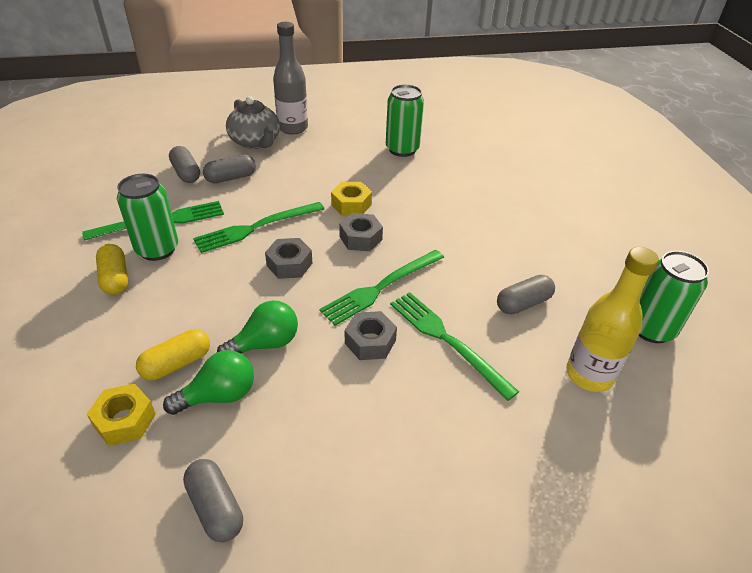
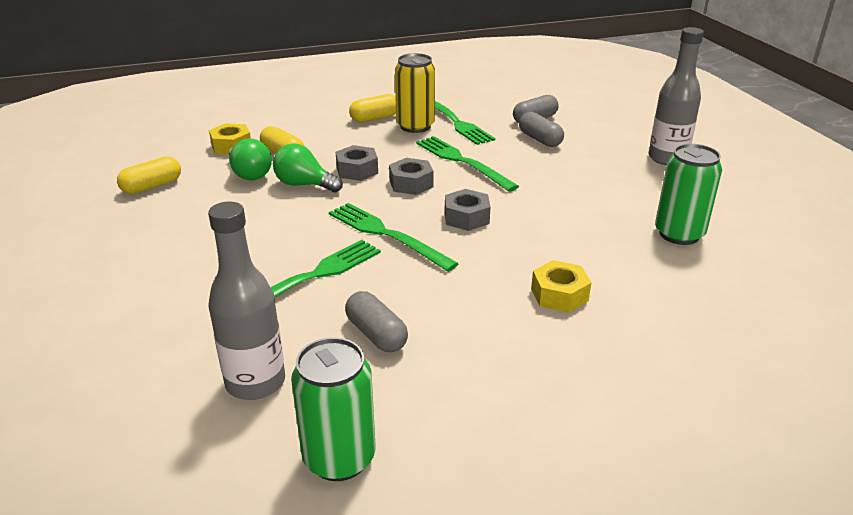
camera: 85 degrees right, 10 degrees down
(157, 249) = (415, 126): green can -> yellow can
(215, 507) = (152, 186): grey capsule -> yellow capsule
(255, 142) = (618, 142): grey teapot -> none
(265, 344) = (304, 185): green light bulb -> green light bulb turned 150 degrees clockwise
(351, 204) = (527, 207): yellow nut -> yellow nut (559, 295)
(370, 341) = (308, 233): grey nut -> grey nut (357, 170)
(589, 375) = (255, 382): yellow bottle -> grey bottle

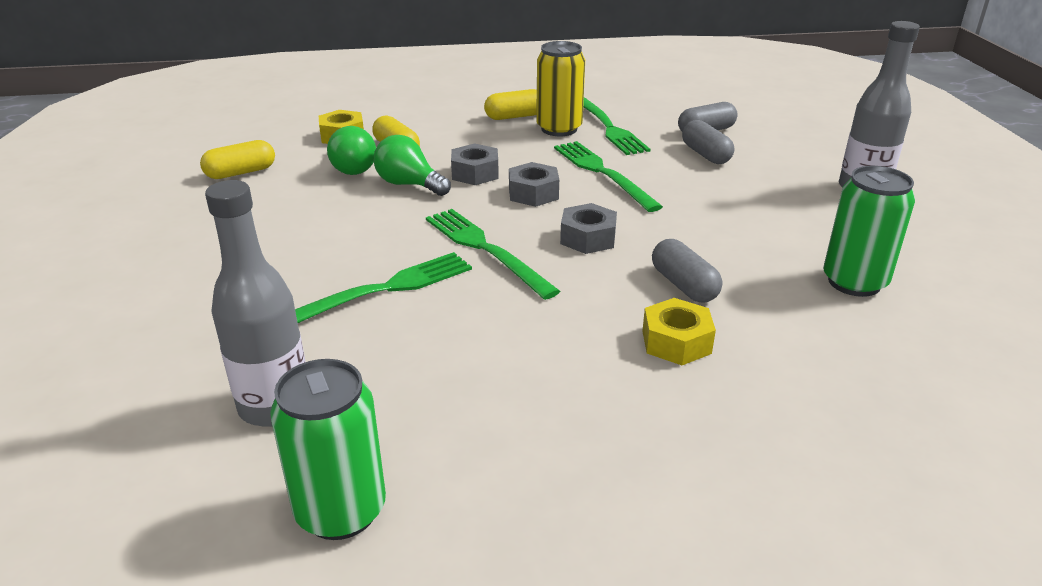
camera: 10 degrees right, 0 degrees up
(376, 334) = (435, 365): grey capsule -> grey capsule (683, 285)

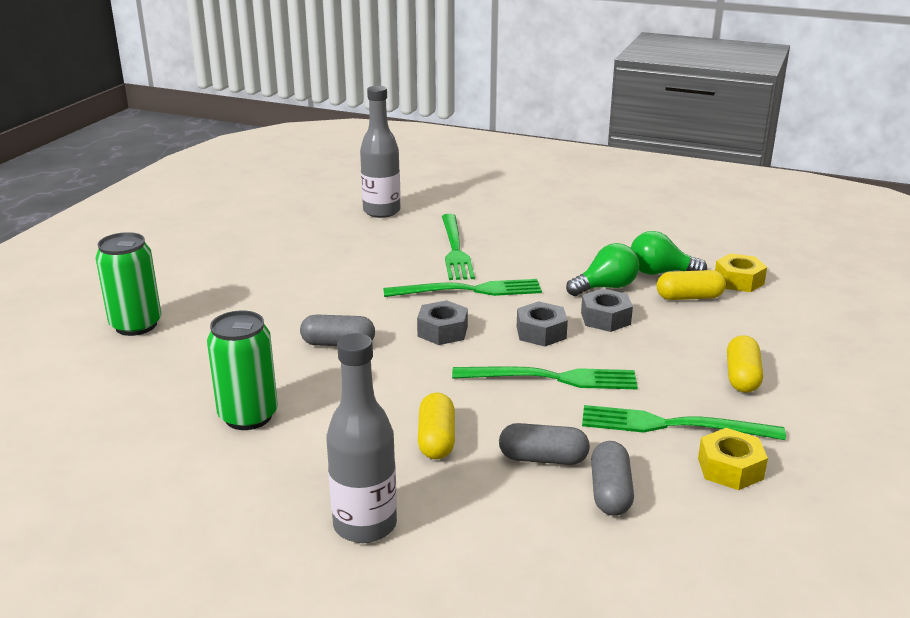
camera: 120 degrees right, 5 degrees down
(241, 173) = (682, 234): yellow capsule -> yellow capsule (436, 439)
(341, 511) = (297, 214): green can -> green can (136, 325)
(559, 129) = (686, 392): yellow can -> none
(676, 342) = (289, 317): yellow nut -> yellow nut (730, 468)

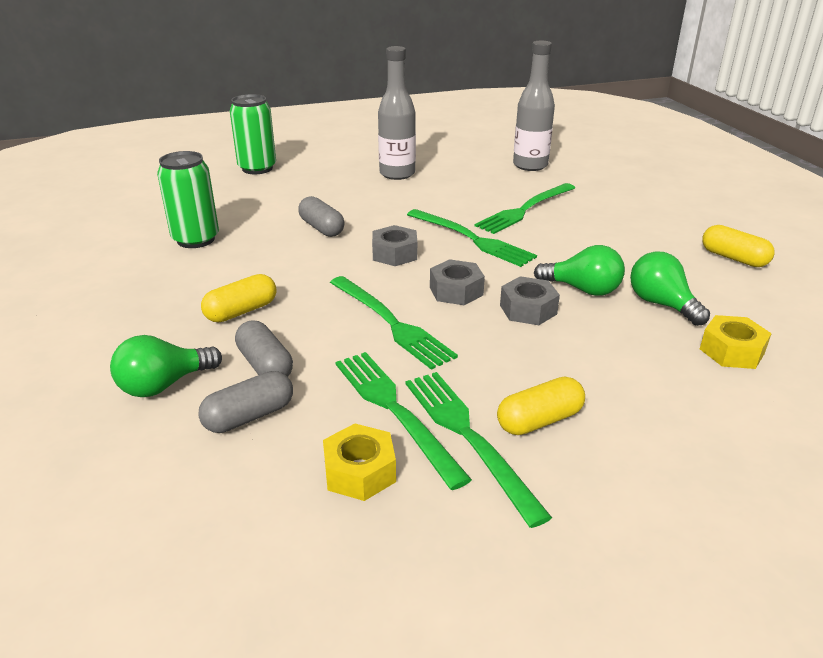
camera: 50 degrees right, 5 degrees up
(365, 525) = (107, 328): grey bottle -> grey bottle (397, 174)
(512, 521) = (164, 385): none -> green light bulb
(689, 297) = (643, 336): yellow capsule -> yellow capsule (733, 258)
(733, 410) = (468, 437): none -> green fork

